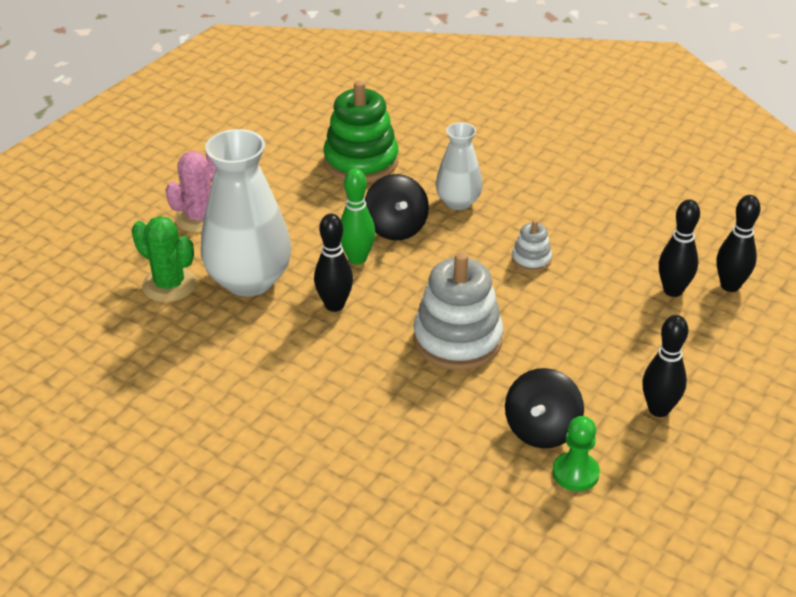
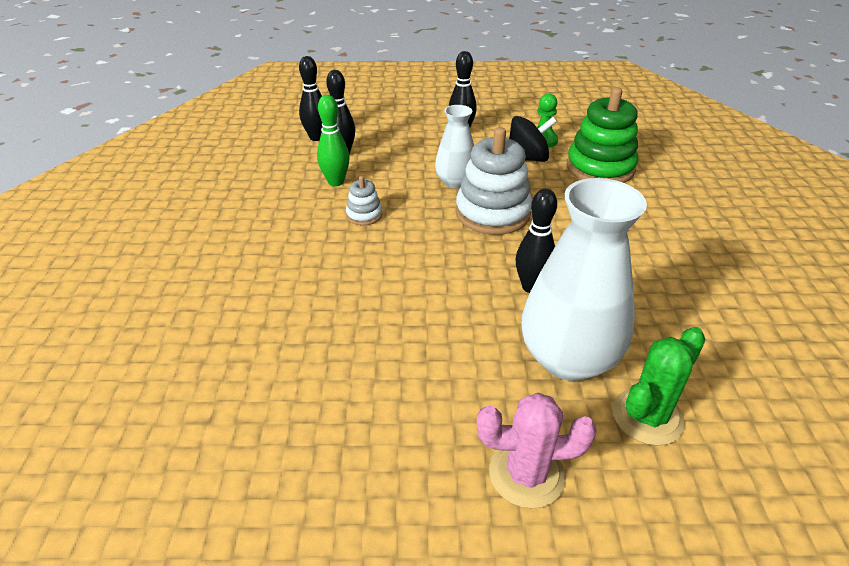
camera: 125 degrees left, 0 degrees up
(169, 285) = (647, 416): green cactus -> green cactus turned 45 degrees clockwise
(357, 258) = (459, 304): green bowling pin -> green bowling pin (336, 182)
(361, 162) = (291, 387): green stacking toy -> green stacking toy (600, 168)
(396, 228) = (391, 302): black spinning top -> none
(458, 202) = (314, 282): white vase -> white vase (455, 182)

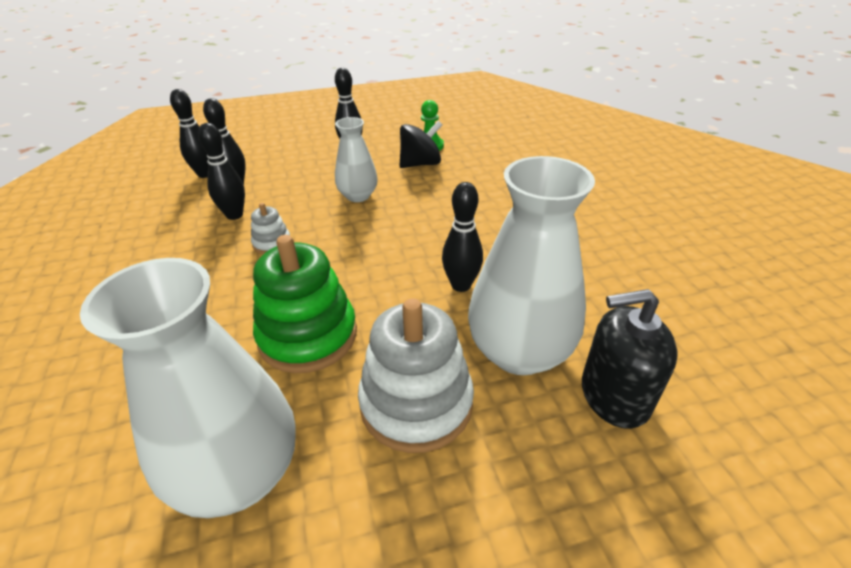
camera: 15 degrees left, 0 degrees up
(299, 401) = (239, 473): none -> white vase
(336, 182) = (234, 215): green bowling pin -> black bowling pin
(492, 213) = (402, 220): white stacking toy -> white stacking toy (416, 403)
(526, 474) = (518, 493): pink cactus -> none
(600, 168) = (488, 163): green stacking toy -> green stacking toy (308, 335)
(647, 416) = (614, 395): green cactus -> black soap dispenser

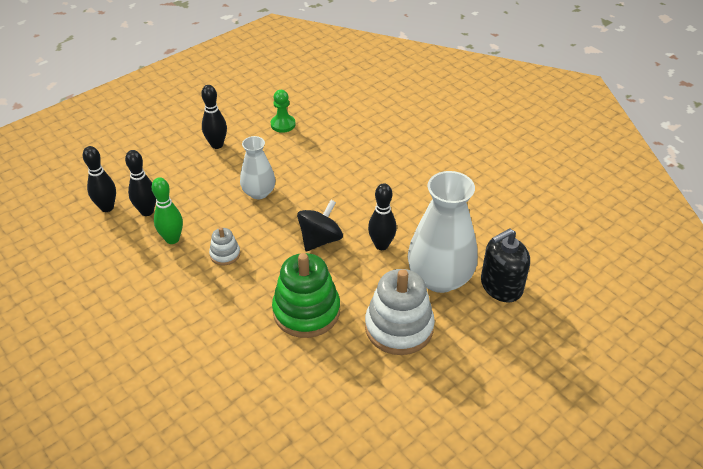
camera: 25 degrees left, 5 degrees up
(234, 215) = (172, 239): black bowling pin -> green bowling pin
(239, 473) = (328, 396): white vase -> none
(420, 164) = (287, 146): black spinning top -> black spinning top (320, 239)

